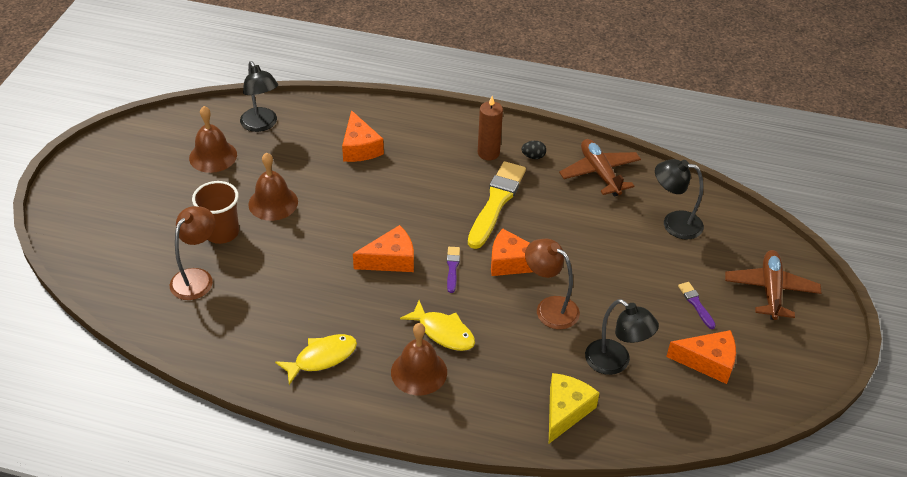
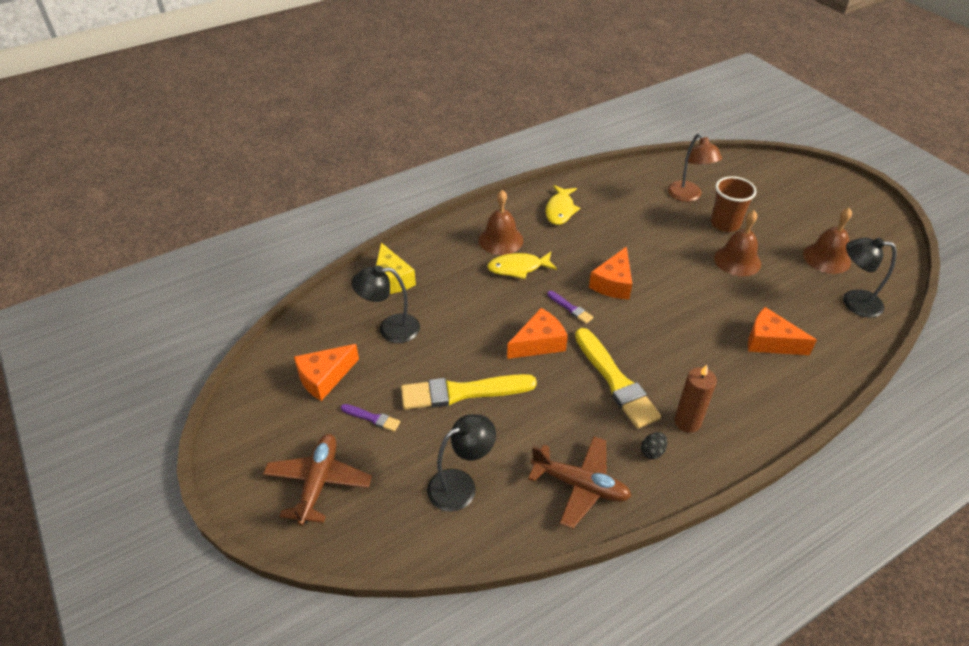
camera: 135 degrees right, 0 degrees up
(550, 308) = (474, 332): brown lamp -> none
(610, 272) = (463, 392): none -> yellow brush
(770, 290) = (318, 483): brown plane -> brown plane turned 135 degrees counterclockwise

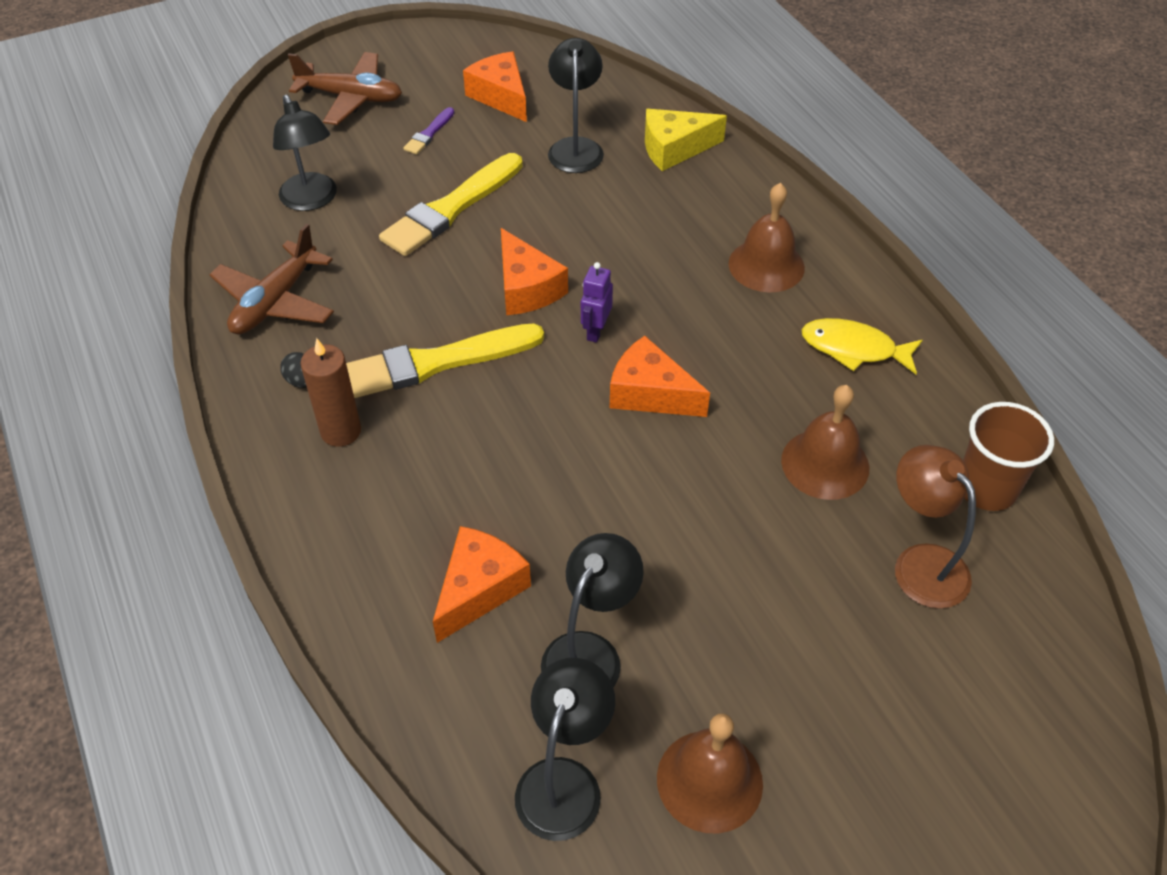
camera: 95 degrees right, 5 degrees up
(463, 392) = (451, 208): yellow brush -> yellow brush turned 135 degrees counterclockwise
(518, 268) = (694, 280): yellow fish -> none
(570, 308) = (595, 331): purple brush -> purple robot
(688, 196) = (921, 563): brown lamp -> brown lamp turned 75 degrees clockwise
(725, 224) = (825, 609): brown cup -> brown cup (986, 488)
(737, 260) = (705, 599): brown bell -> brown bell (825, 464)
(785, 298) = (590, 653): none -> black lamp

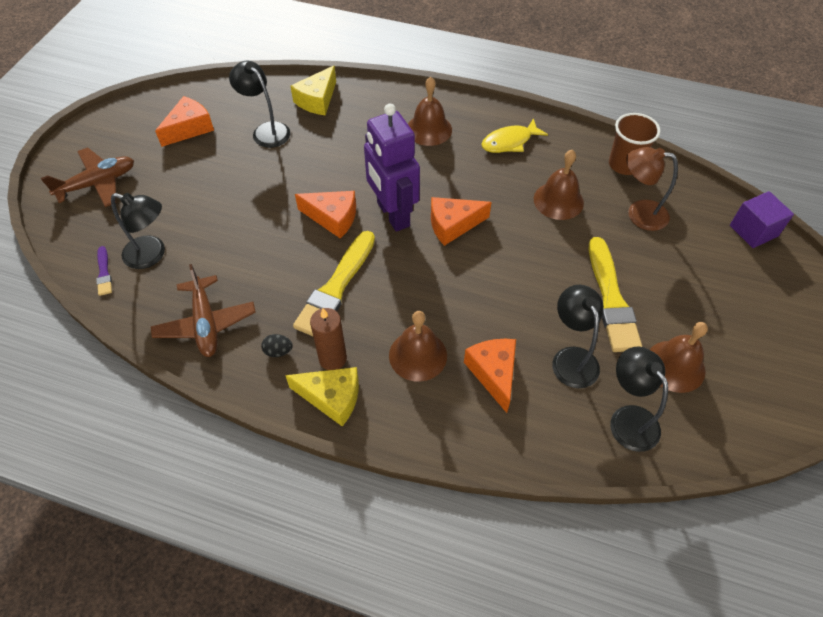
camera: 45 degrees left, 5 degrees up
(291, 468) = (332, 398): none -> yellow cheese
(426, 500) = (418, 355): none -> brown bell
(429, 133) = (174, 174): purple brush -> purple brush (104, 273)
(451, 208) = (240, 205): yellow brush -> yellow brush (611, 299)
(501, 96) = (189, 128): orange cheese -> orange cheese turned 120 degrees clockwise
(595, 331) = (392, 214): purple robot -> purple robot, size x2.33
(1078, 723) = (753, 231): none -> purple cube

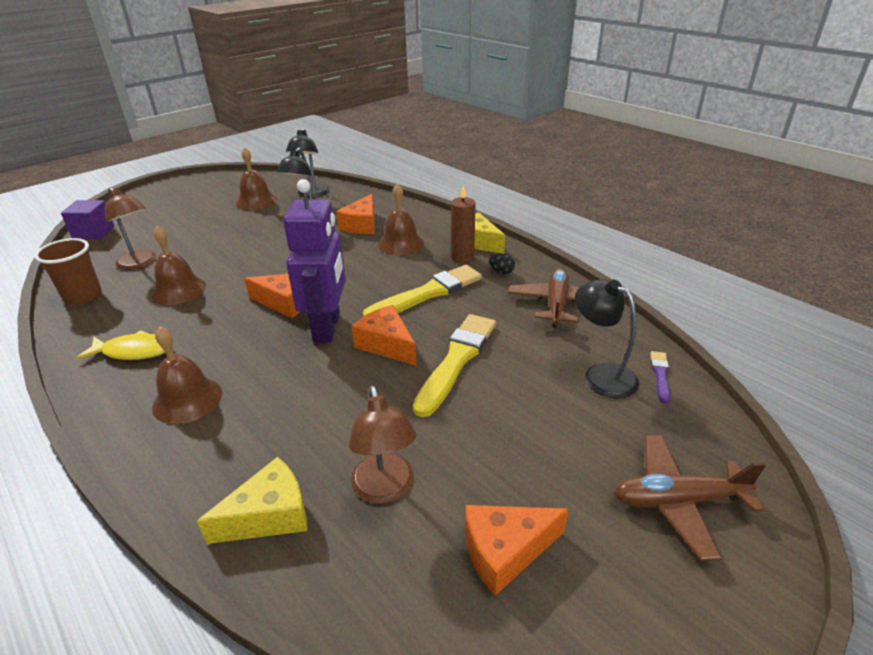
camera: 150 degrees left, 20 degrees down
(266, 130) = (385, 489): black lamp -> brown lamp
(611, 299) = (242, 232): yellow brush -> yellow brush (456, 360)

